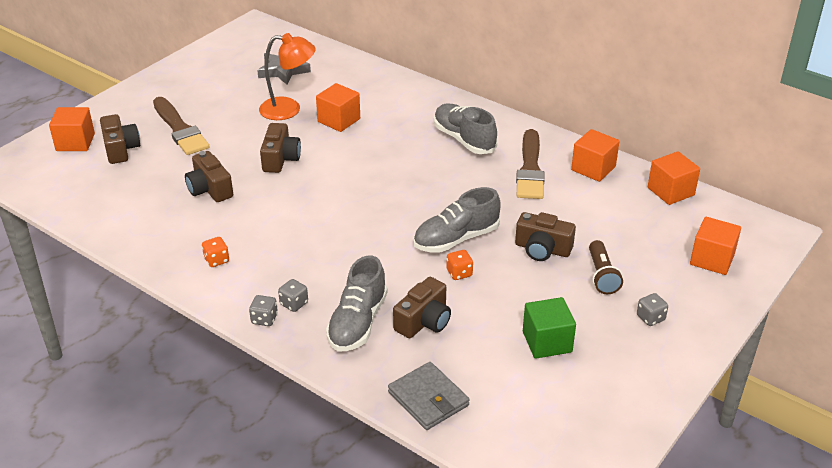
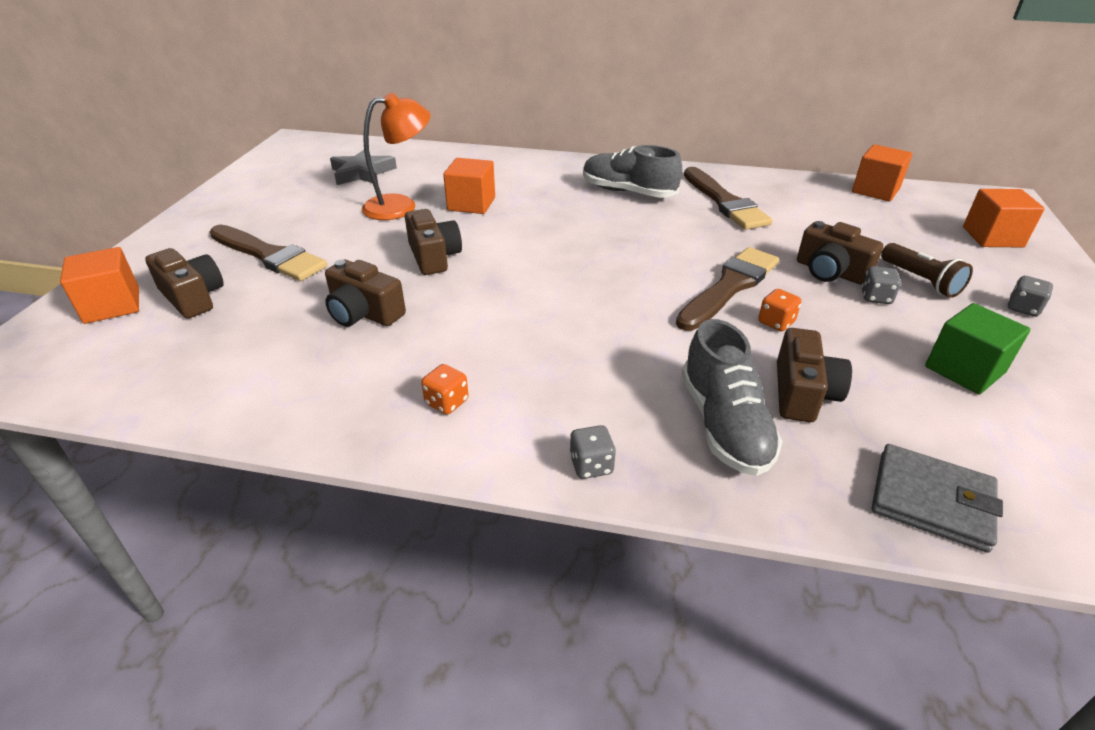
camera: 25 degrees left, 0 degrees up
(294, 304) = (613, 427): grey dice -> grey dice (876, 297)
(456, 239) = (729, 287): grey shoe -> brown brush
(542, 249) = (830, 272): brown camera -> brown camera turned 45 degrees clockwise
(593, 168) = (783, 188): orange cube -> none

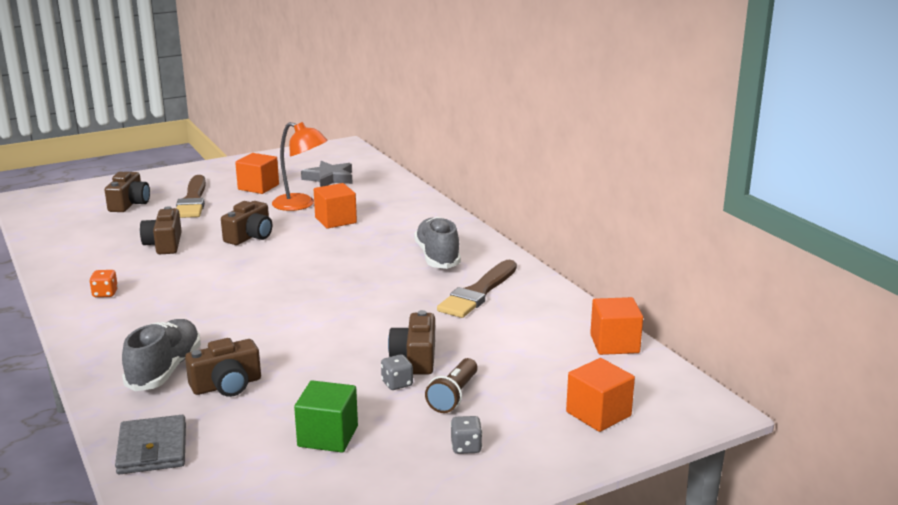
camera: 50 degrees right, 15 degrees down
(112, 305) = (101, 193): orange cube -> orange cube (258, 187)
(591, 465) = (88, 345): grey dice -> none
(724, 424) = (165, 370): grey shoe -> grey shoe turned 150 degrees clockwise
(729, 287) = (337, 329): brown brush -> none
(776, 322) = (307, 356): orange dice -> none

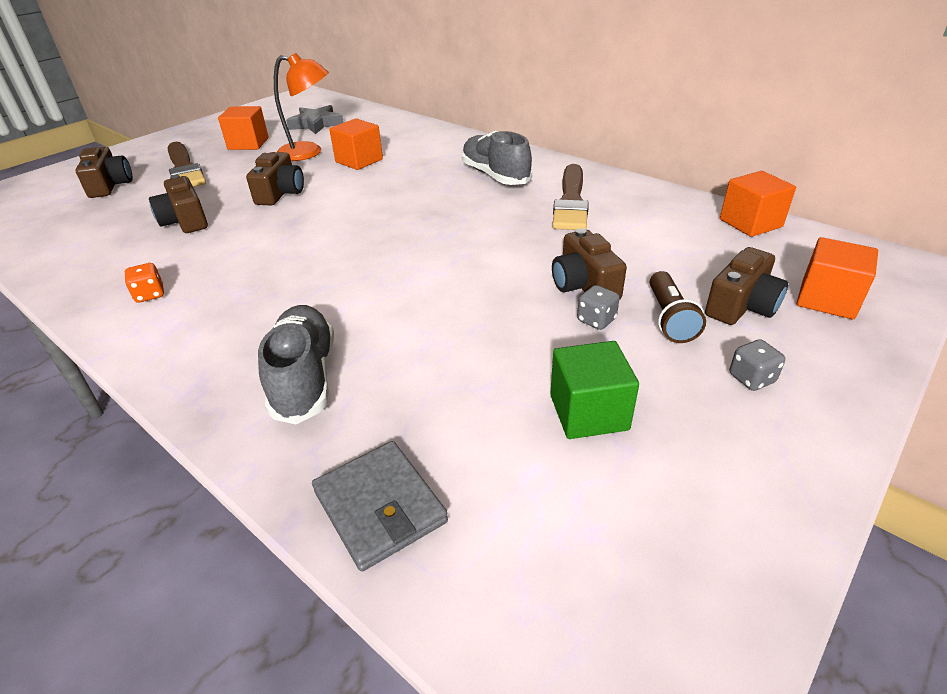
camera: 20 degrees left, 15 degrees up
(227, 385) = (402, 377): brown camera -> brown camera (741, 306)

